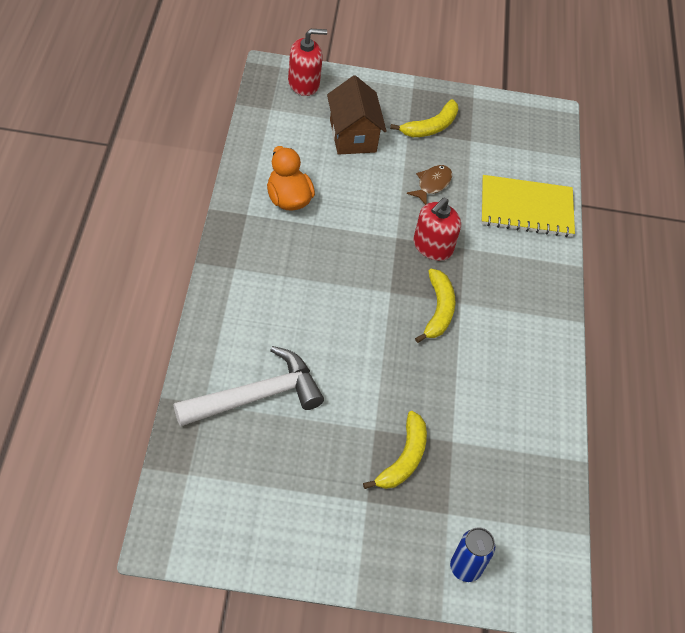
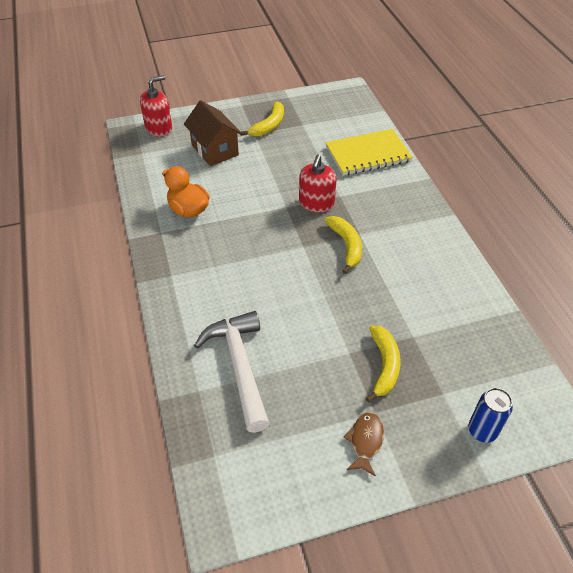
camera: 15 degrees left, 5 degrees down
(256, 396) = (240, 366): white hammer -> white hammer turned 60 degrees counterclockwise
(432, 184) = (292, 162): brown fish -> brown fish (365, 441)

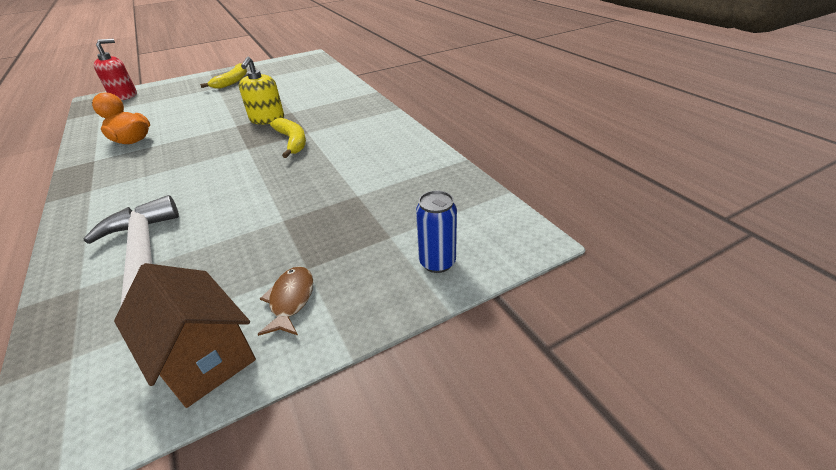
camera: 10 degrees left, 10 degrees down
(215, 150) = (175, 101): brown house -> brown house (204, 356)
(316, 203) = (267, 119): red soap dispenser -> yellow soap dispenser
(368, 154) = (321, 85): yellow notebook -> none
(384, 366) = (322, 224): yellow banana -> none

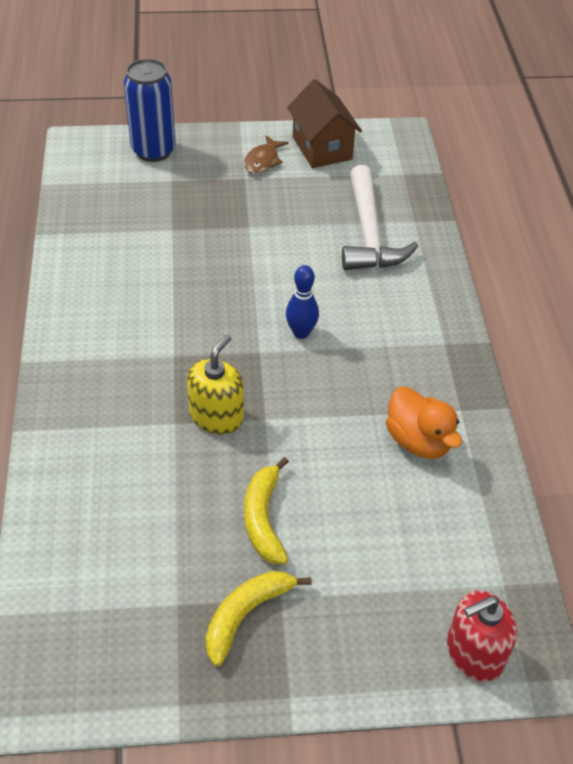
camera: 160 degrees left, 10 degrees up
(216, 164) = (301, 332): none -> blue bowling pin
(292, 141) = (200, 342): yellow banana -> yellow banana (264, 518)
(437, 262) = (153, 151): blue can -> blue can, size x1.58

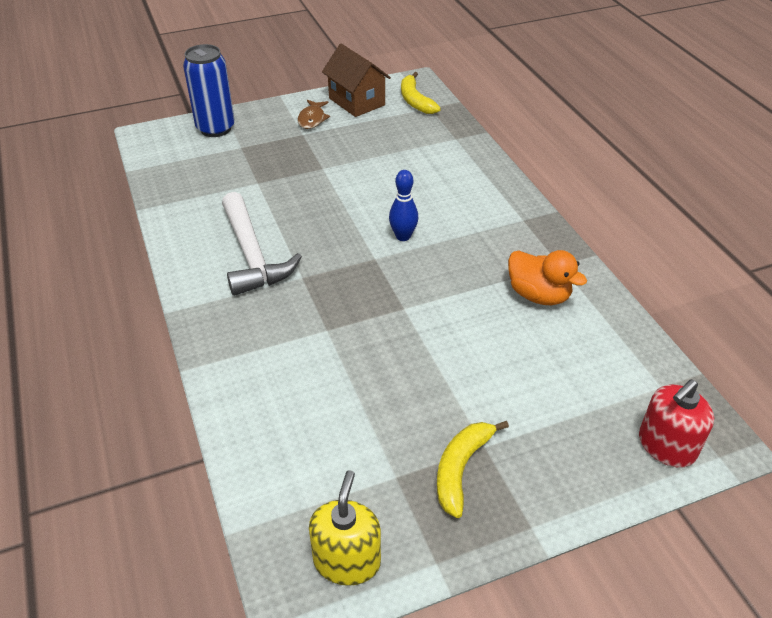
camera: 15 degrees left, 5 degrees down
(216, 416) = (361, 316): yellow soap dispenser -> yellow soap dispenser (347, 561)
(264, 518) = (439, 386): yellow banana -> yellow banana (415, 100)
(369, 233) = (424, 154): white hammer -> white hammer (252, 255)

